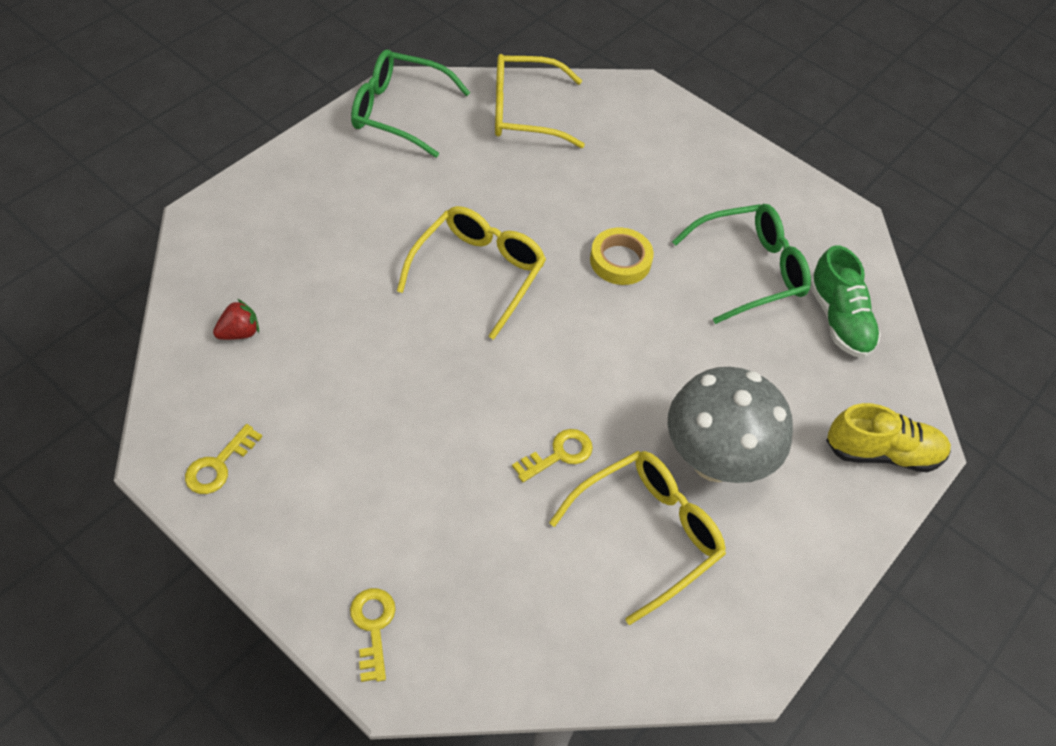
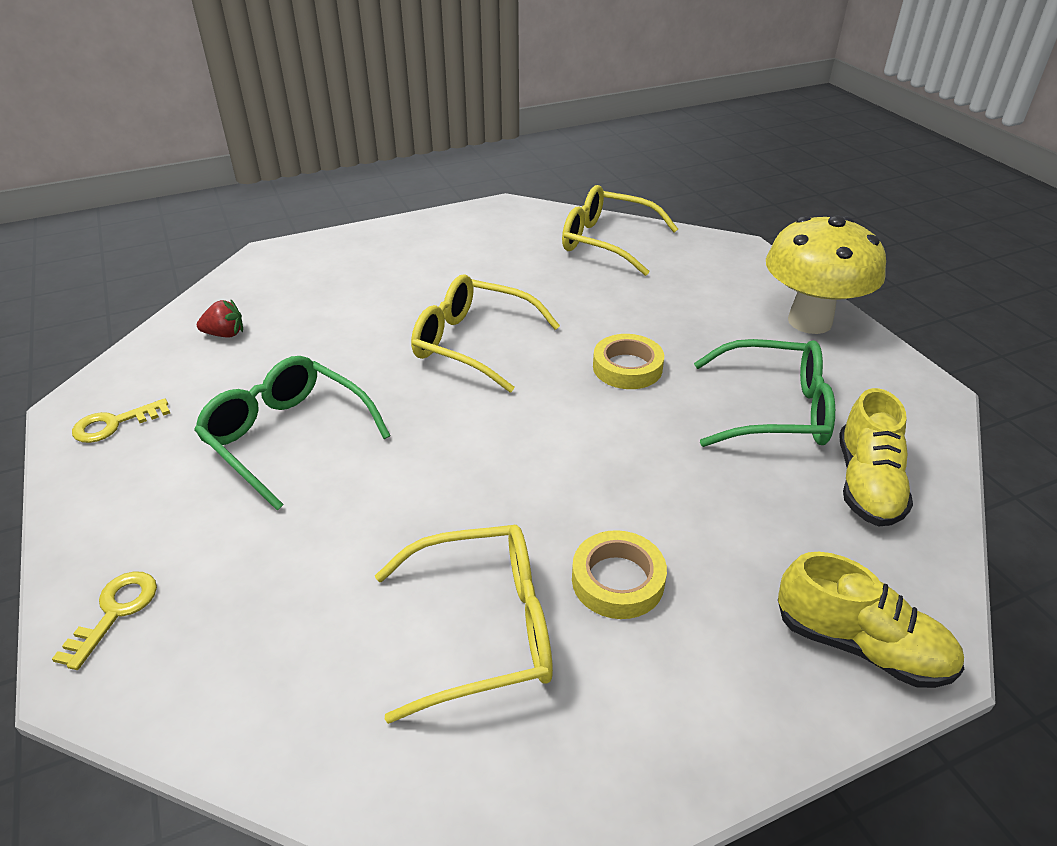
camera: 30 degrees right, 15 degrees down
(399, 112) = (491, 221): green glasses -> green glasses (287, 437)
(478, 273) = (473, 343): yellow glasses -> yellow glasses turned 120 degrees counterclockwise
(559, 454) = (438, 515): yellow key -> none
(714, 461) = (617, 580): grey mushroom -> yellow tape
(737, 166) = (809, 321): none -> yellow mushroom
(838, 319) = (867, 483): green shoe -> yellow shoe

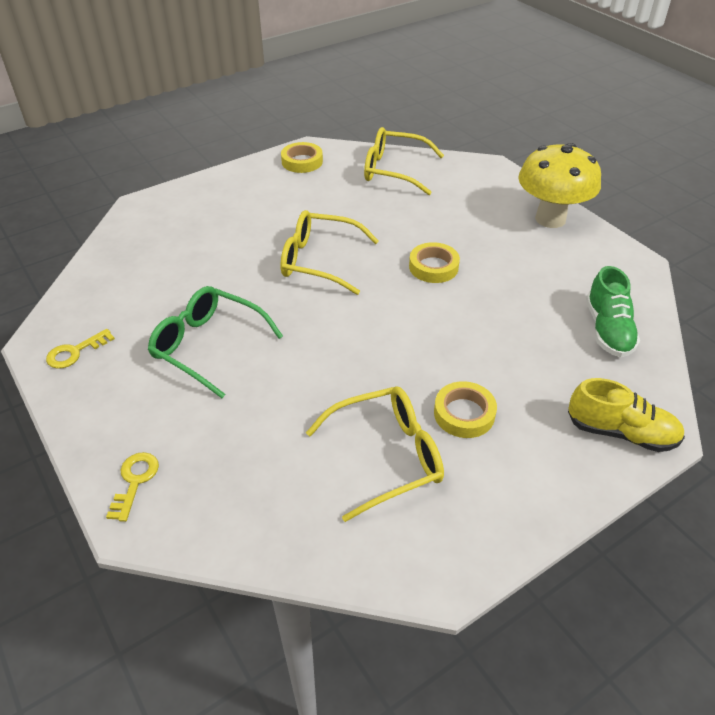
camera: 10 degrees left, 5 degrees up
(225, 334) = (131, 274): red strawberry -> none
(490, 221) = (302, 161): none -> yellow tape
(774, 410) = (539, 286): green glasses -> none
(867, 483) = (607, 330): yellow shoe -> green shoe

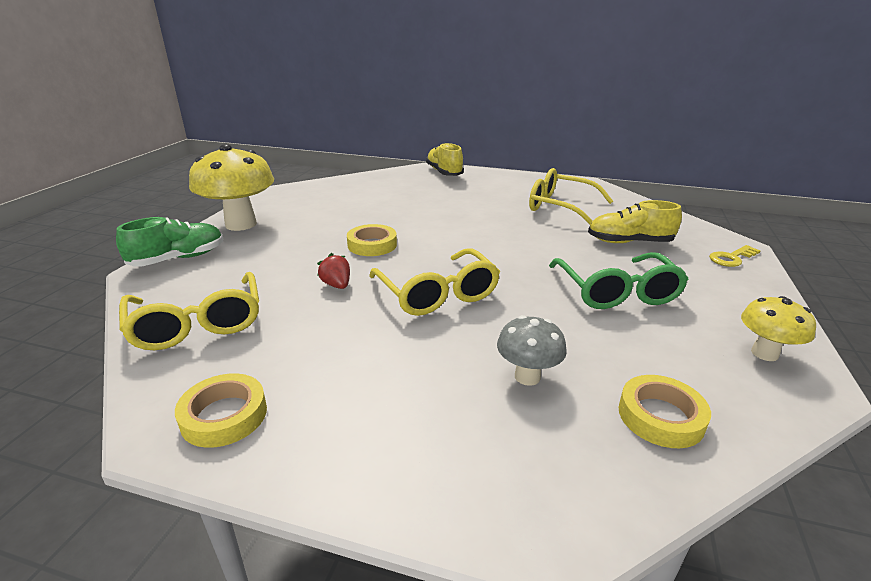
camera: 130 degrees left, 15 degrees down
(75, 352) = (764, 353): yellow key -> yellow mushroom
(204, 247) = (527, 376): none -> grey mushroom
(252, 433) = (629, 242): none -> yellow shoe
(383, 226) = (336, 285): none -> red strawberry
(464, 414) = (497, 200): yellow tape -> yellow tape (660, 416)
(607, 330) = (366, 186): green shoe -> green shoe (178, 259)

